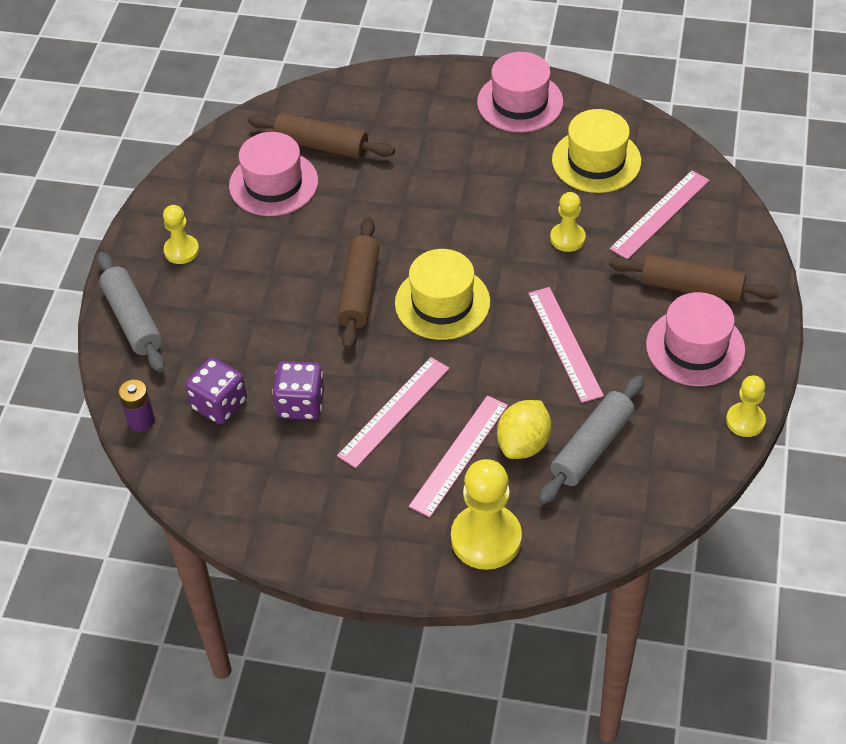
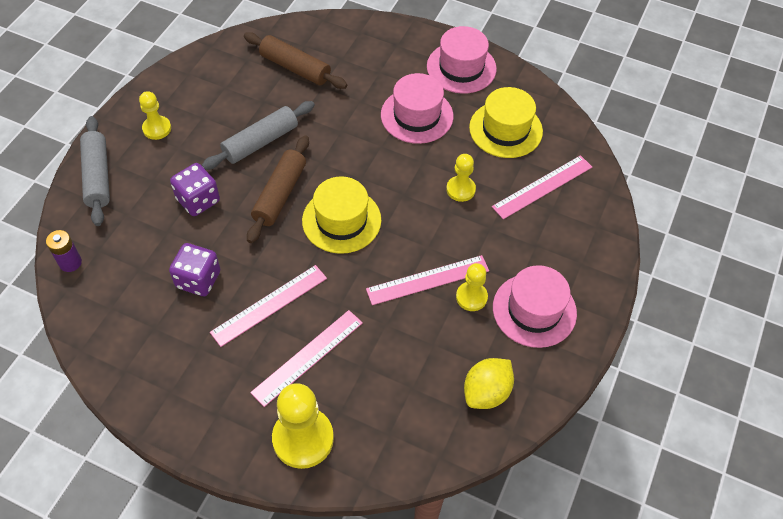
camera: 10 degrees right, 5 degrees up
(219, 404) = (135, 264): purple dice -> purple dice (198, 200)
(273, 183) = (247, 90): pink hat -> pink hat (417, 115)
(523, 444) = (363, 360): yellow lemon -> yellow lemon (486, 392)
(565, 343) = (428, 280): pink ruler -> pink ruler turned 75 degrees clockwise
(592, 447) = (419, 378): grey rolling pin -> grey rolling pin (260, 142)
(691, 288) = (548, 256): brown rolling pin -> none
(745, 421) = (555, 387): yellow pawn -> yellow pawn (471, 297)

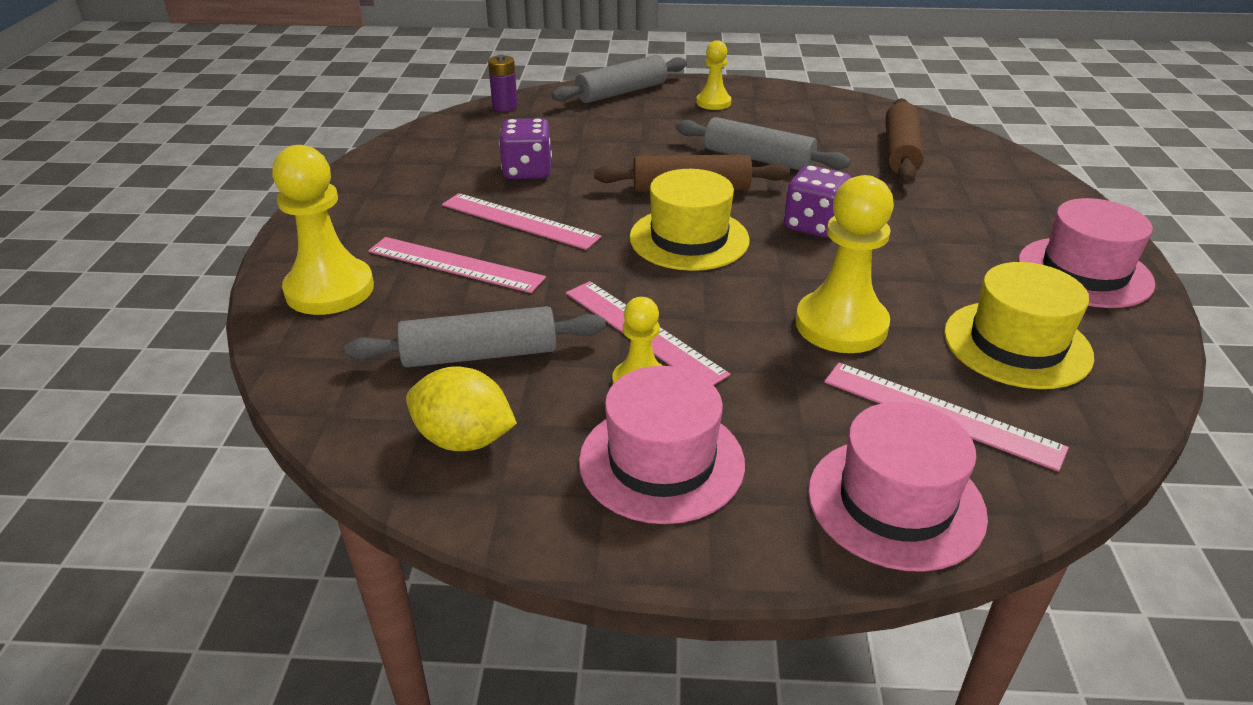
camera: 70 degrees right, 20 degrees down
(198, 200) = (637, 145): purple dice -> purple dice (813, 225)
(414, 367) = (480, 354): none -> grey rolling pin
(417, 115) = (937, 254): pink hat -> pink hat (895, 502)
(460, 189) = (841, 325): yellow pawn -> yellow pawn, size x1.75

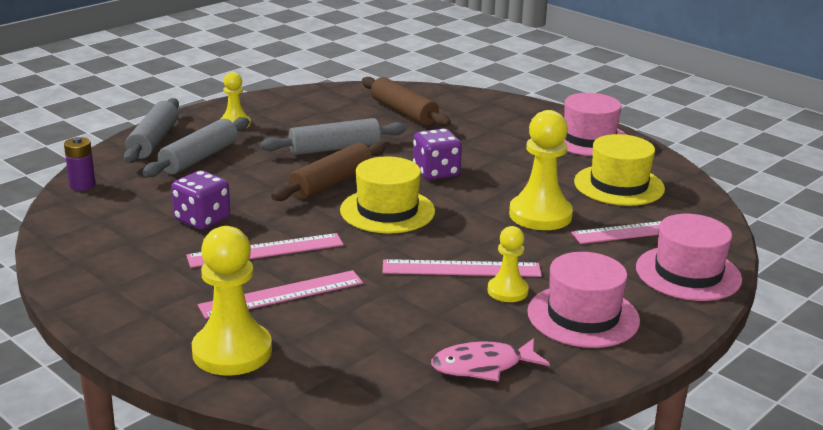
camera: 50 degrees left, 10 degrees down
(464, 439) = (483, 366): yellow lemon -> pink fish
(480, 354) = (404, 327): grey rolling pin -> grey rolling pin (199, 158)

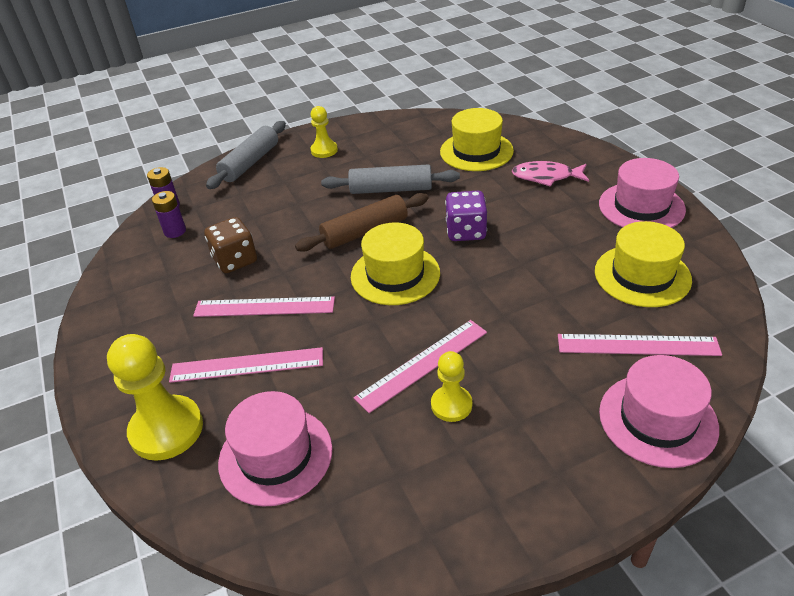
camera: 25 degrees right, 15 degrees up
(108, 205) = (175, 231): none -> purple battery
(199, 158) = (274, 187): grey rolling pin -> none
(202, 220) = (235, 260): purple dice -> brown dice
(403, 112) = (476, 151): brown rolling pin -> yellow hat
(461, 269) = (422, 364): pink ruler -> pink ruler turned 60 degrees counterclockwise
(483, 366) = (372, 507): pink fish -> pink fish (546, 177)
(540, 215) = (538, 304): yellow pawn -> none
(583, 316) = (510, 459): pink hat -> pink hat (275, 455)

